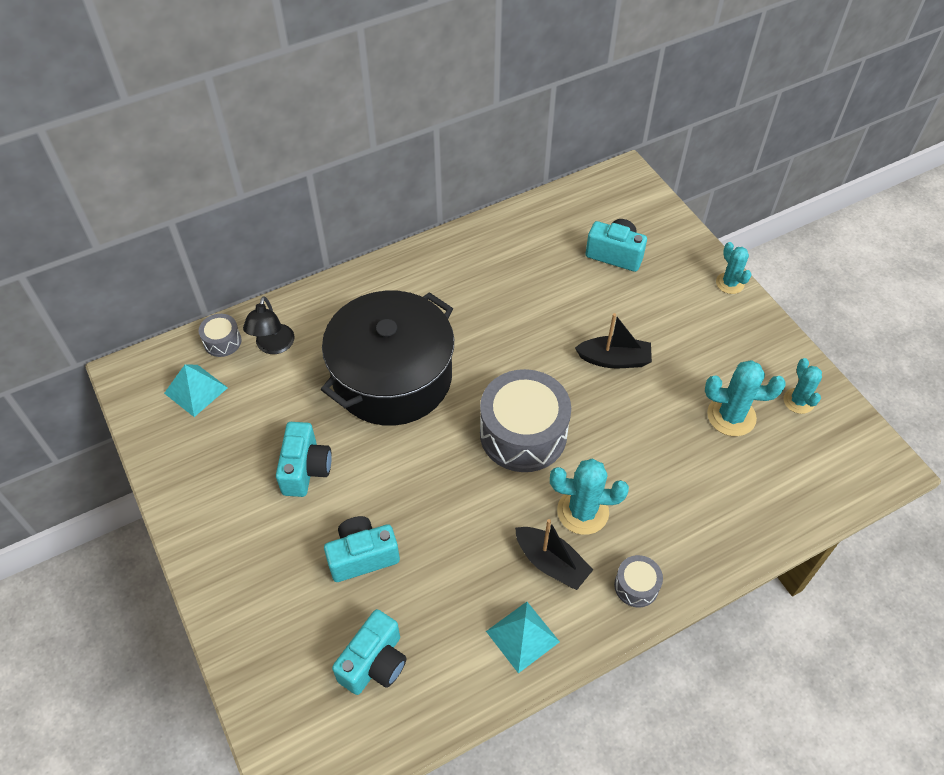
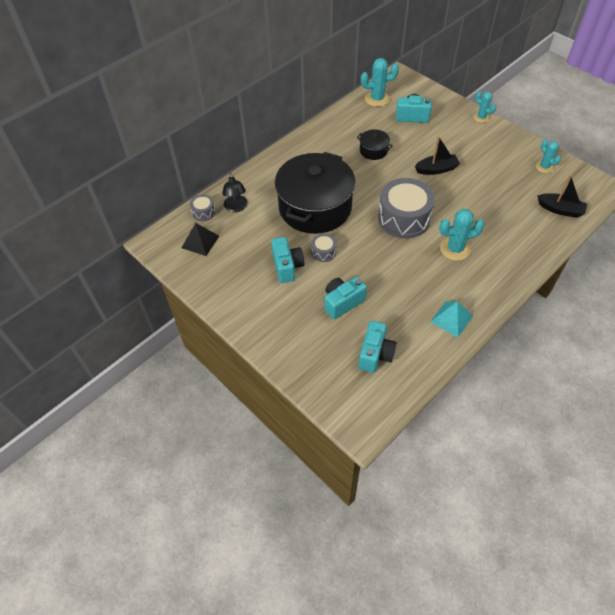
camera: 15 degrees left, 0 degrees up
(195, 390) = (200, 241): turquoise pyramid -> black pyramid
(527, 300) = (373, 150): none -> black pot
(551, 563) = (450, 278): black boat -> black boat (560, 210)
(636, 586) = (501, 278): grey drum -> grey drum (323, 252)
(731, 416) = (512, 182): turquoise cactus -> turquoise cactus (377, 99)

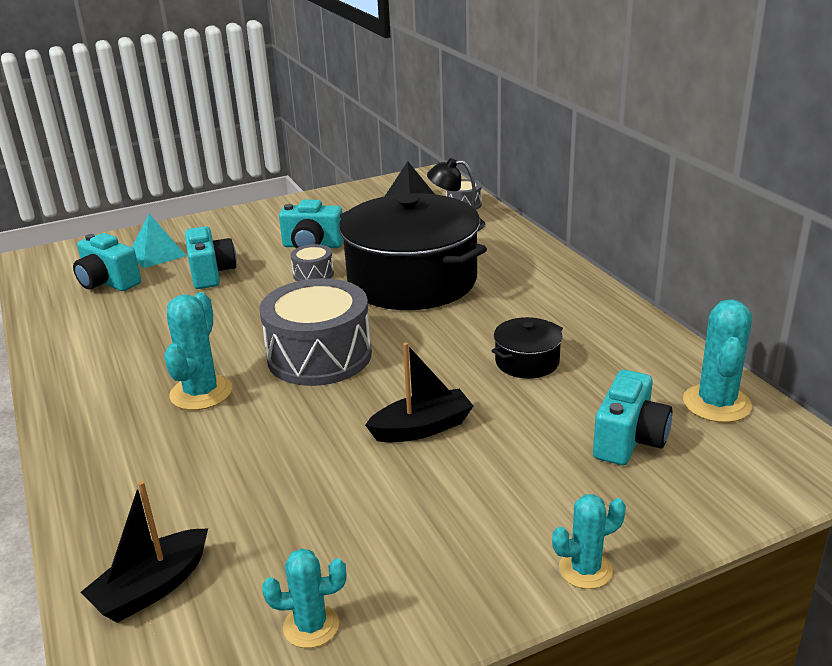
camera: 110 degrees right, 25 degrees down
(436, 169) = (422, 428): black boat -> black boat turned 120 degrees counterclockwise
(451, 318) = (82, 352): turquoise pyramid -> turquoise pyramid (157, 254)

